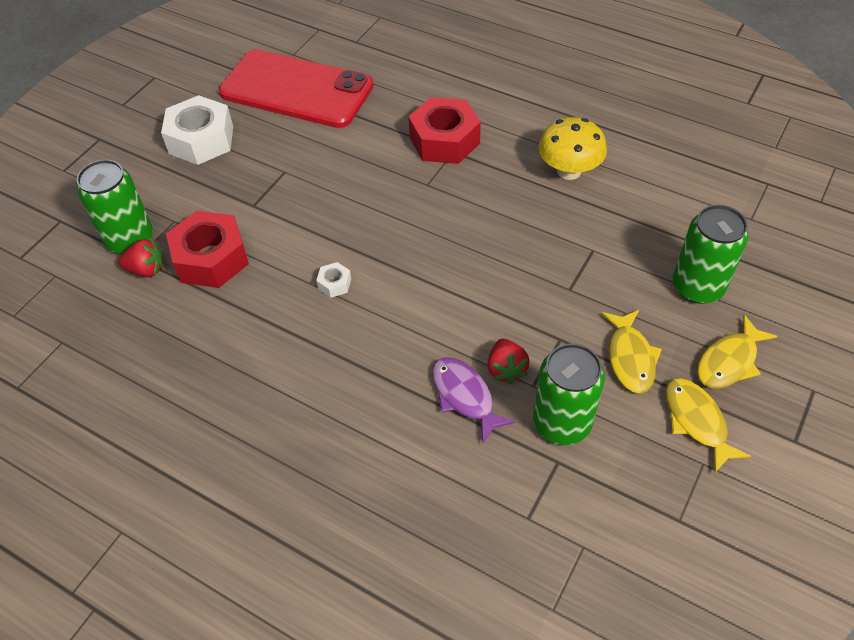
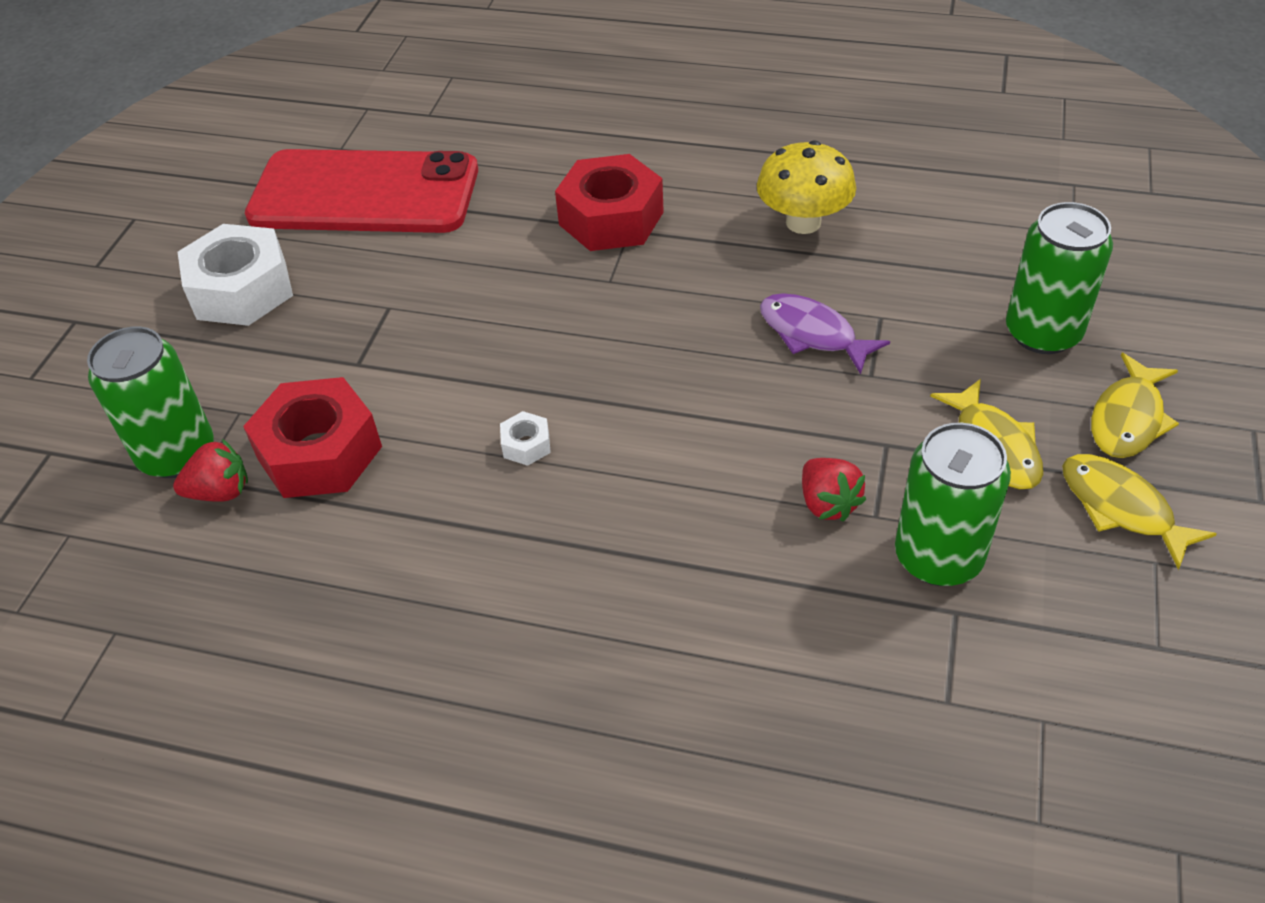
camera: 15 degrees left, 5 degrees down
(465, 396) = (784, 555): purple fish -> purple fish (812, 334)

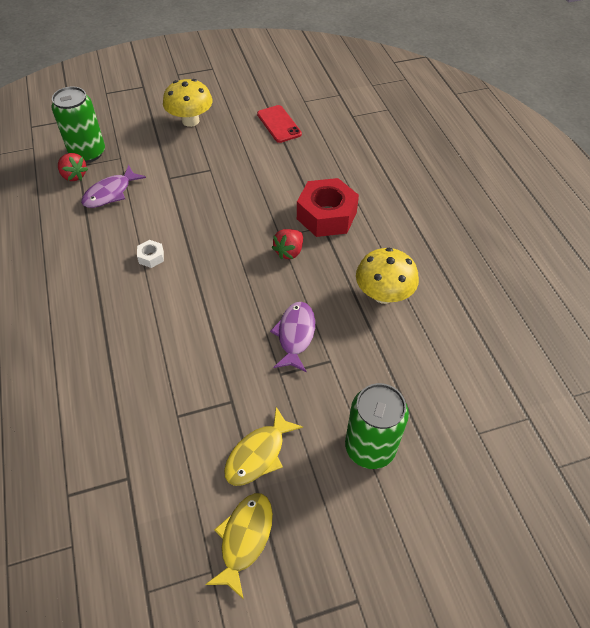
camera: 55 degrees right, 5 degrees up
(242, 290) = (190, 121): white nut -> yellow mushroom
(320, 452) = (110, 193): red nut -> purple fish
(364, 193) = (279, 124): red phone -> red phone, size x0.46
(828, 503) = (175, 391): red strawberry -> red strawberry (289, 252)
(938, 557) = (162, 456): green can -> none
(1128, 418) = (322, 519): yellow fish -> none

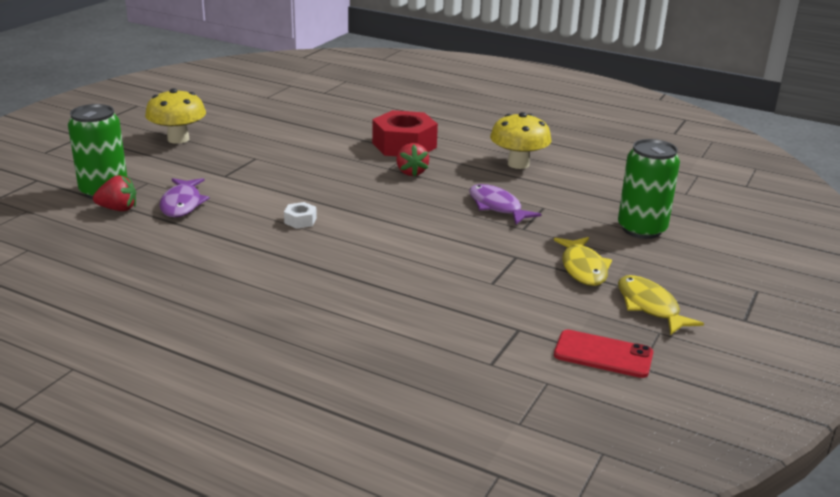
camera: 45 degrees left, 25 degrees down
(279, 124) = (269, 115): red phone -> red phone (603, 354)

